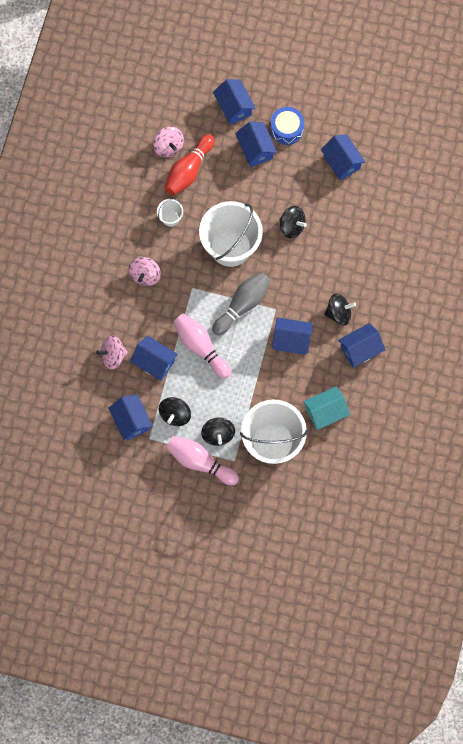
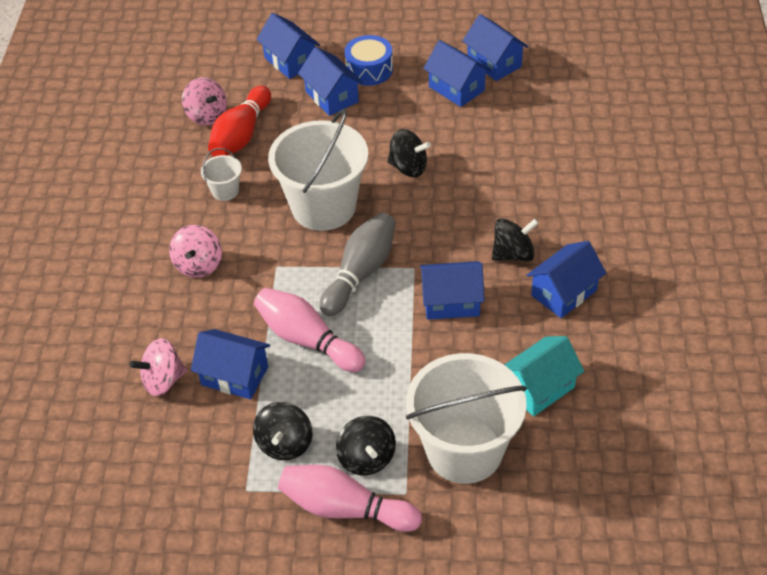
camera: 10 degrees left, 25 degrees down
(131, 421) = (209, 469): blue house -> blue house (494, 63)

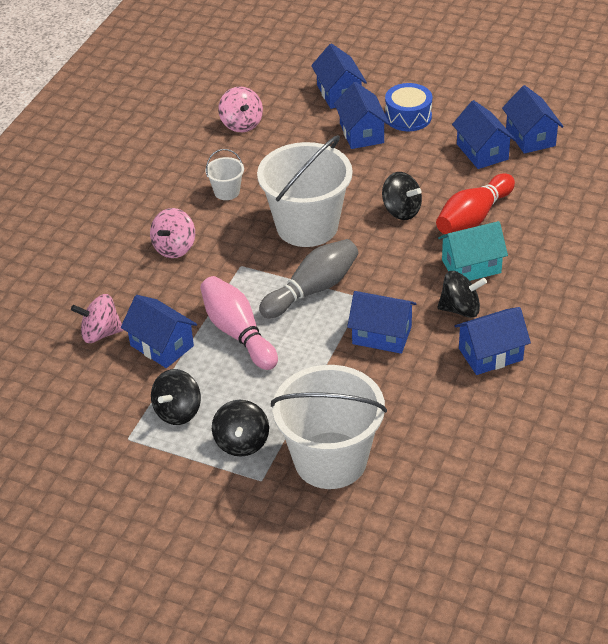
camera: 20 degrees right, 5 degrees down
(241, 135) = (264, 147): red bowling pin -> red bowling pin (473, 217)
(345, 508) = (203, 477): pink bowling pin -> none
(539, 388) = (425, 428): turquoise house -> turquoise house (471, 266)

